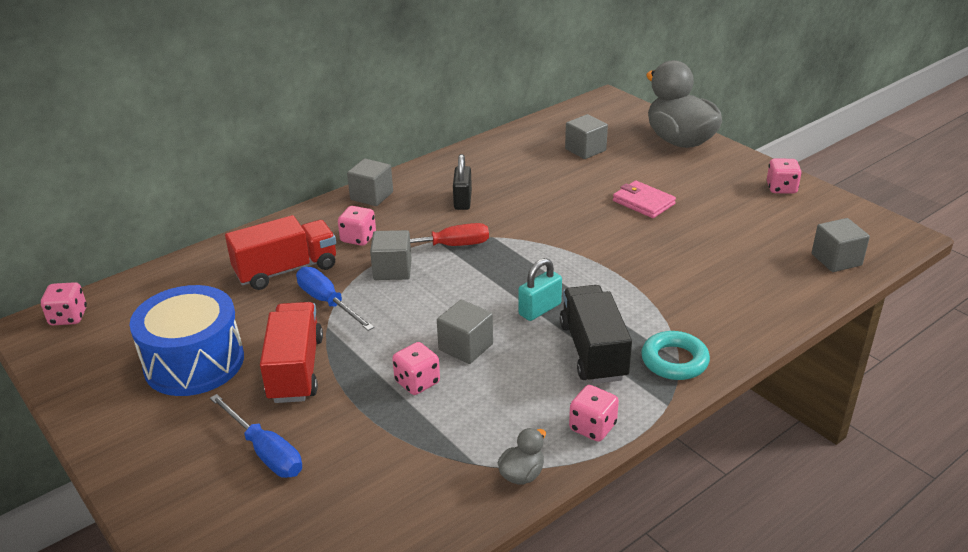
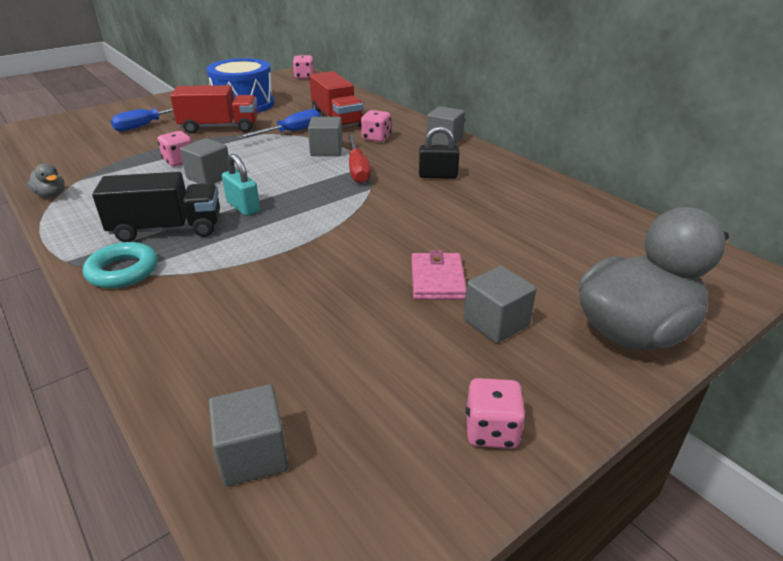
camera: 90 degrees right, 0 degrees up
(585, 150) = (571, 247): grey cube -> grey cube (496, 322)
(592, 427) = (72, 223): pink dice -> none
(643, 202) = (437, 280): pink wallet -> pink wallet turned 45 degrees counterclockwise

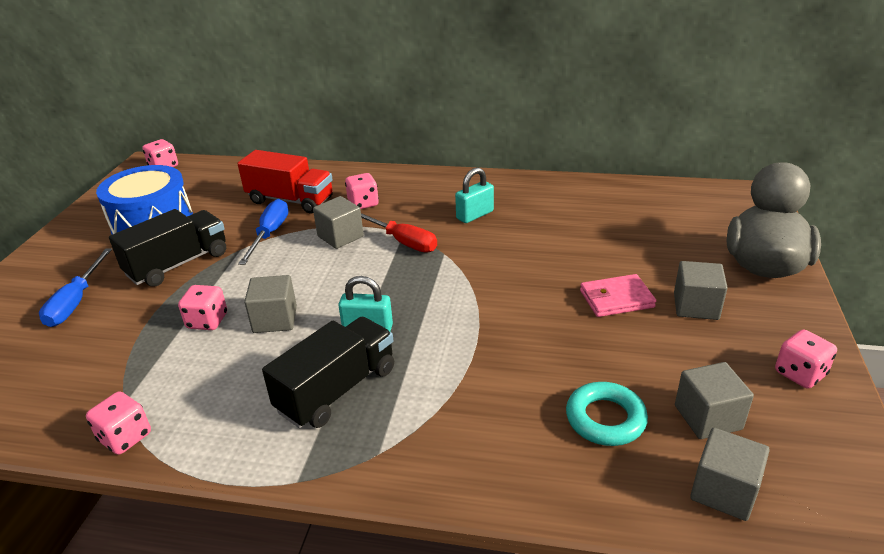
camera: 40 degrees left, 0 degrees up
(51, 195) = (125, 437): grey duck -> pink dice
(123, 271) = (374, 450): turquoise ring -> turquoise ring (605, 419)
(219, 127) = (178, 264): red truck -> black truck
(437, 280) = (616, 299): pink wallet -> pink wallet turned 60 degrees counterclockwise
(438, 175) = (475, 215): black padlock -> turquoise padlock
(444, 140) = (424, 180): grey cube -> grey cube (708, 417)

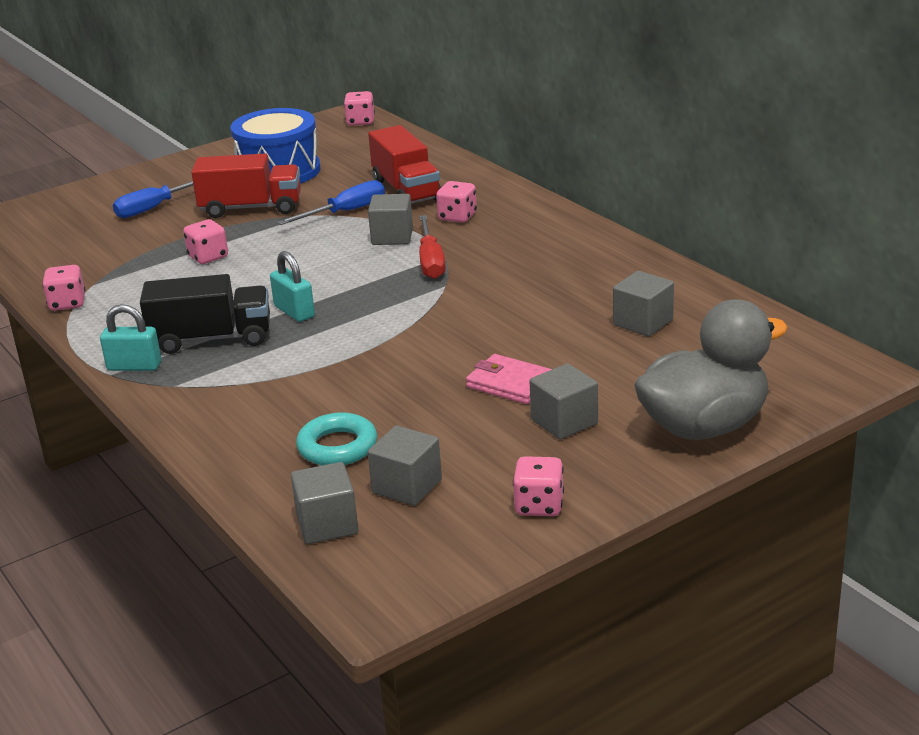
camera: 45 degrees right, 5 degrees down
(178, 264) = (251, 208): black truck -> red truck
(275, 319) = (248, 276): grey cube -> grey cube (643, 322)
(475, 215) = (530, 266): turquoise padlock -> turquoise padlock (134, 366)

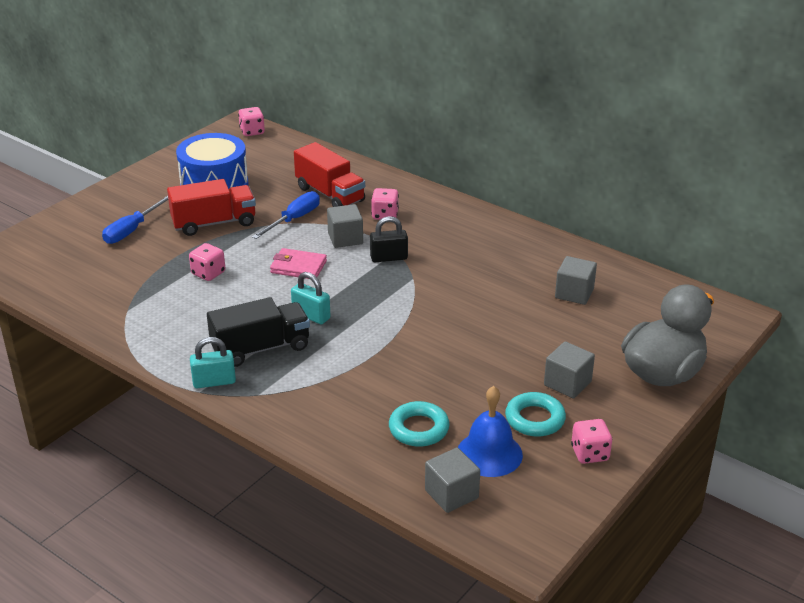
camera: 20 degrees left, 5 degrees up
(67, 303) = (118, 331): pink dice -> none
(407, 486) = (489, 453): grey cube -> blue bell
(430, 261) = (389, 258): red screwdriver -> black padlock
(493, 456) = (535, 419): none -> turquoise ring
(510, 384) = (511, 357): pink wallet -> pink wallet (298, 267)

